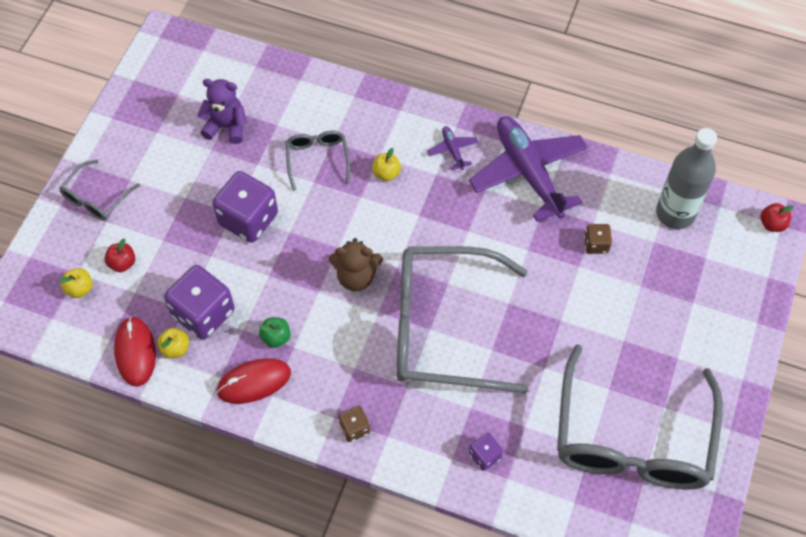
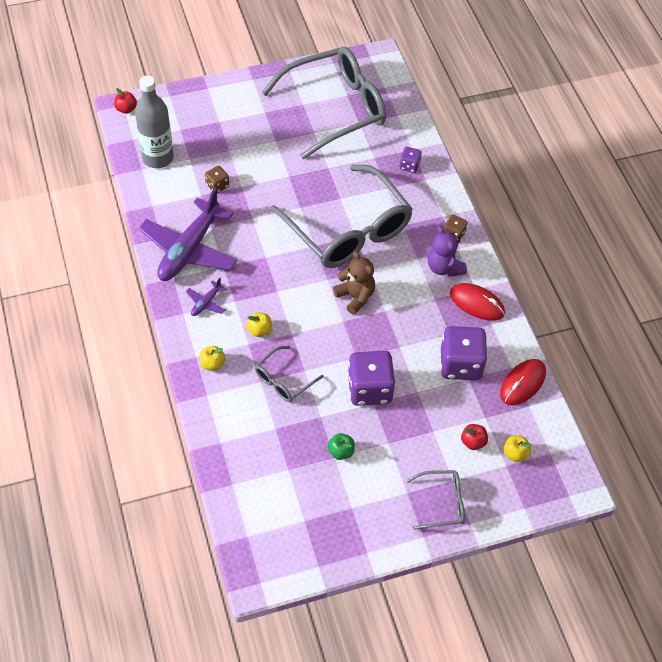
camera: 130 degrees left, 5 degrees down
(175, 348) = (498, 362): yellow apple -> yellow apple (212, 364)
(226, 126) = (306, 461): purple teddy bear -> purple teddy bear (444, 267)
(276, 337) = (437, 312): green apple -> green apple (341, 452)

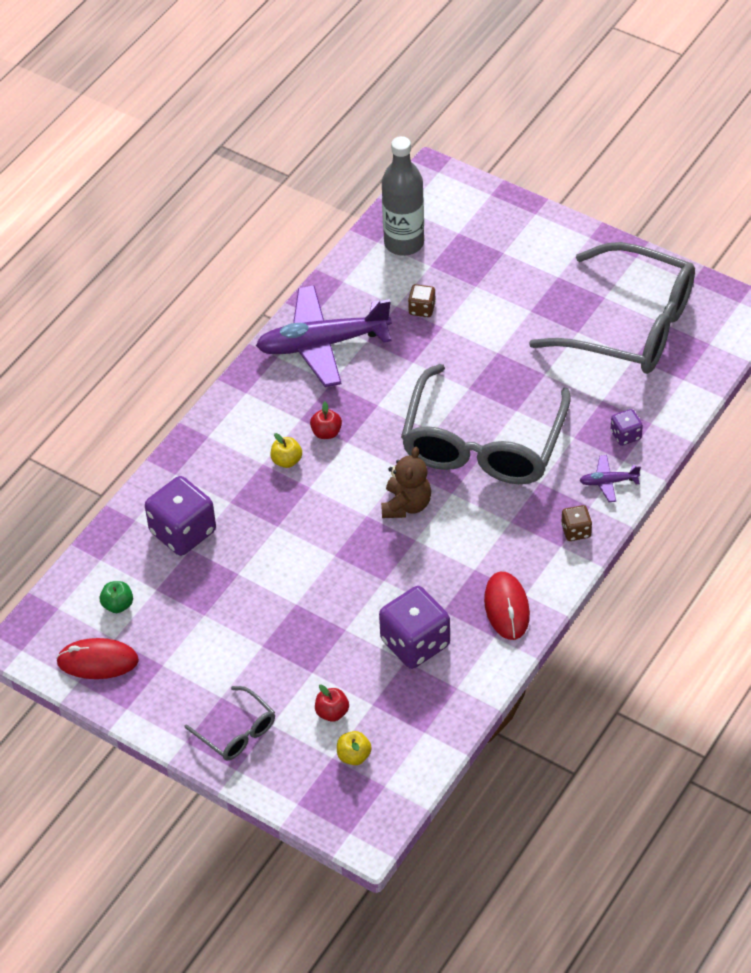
camera: 55 degrees right, 5 degrees down
(126, 109) = (436, 177): red apple -> red apple (326, 433)
(206, 303) = (275, 400): purple plane -> purple plane (608, 482)
(212, 364) = (212, 454): yellow apple -> none
(284, 380) = (250, 518): grey glasses -> none
(341, 452) = (215, 615): green apple -> green apple (118, 605)
(369, 389) = (308, 590): purple dice -> purple dice (183, 532)
(444, 267) = (523, 551): purple teddy bear -> none
(522, 383) = (447, 709): red mouse -> red mouse (98, 661)

